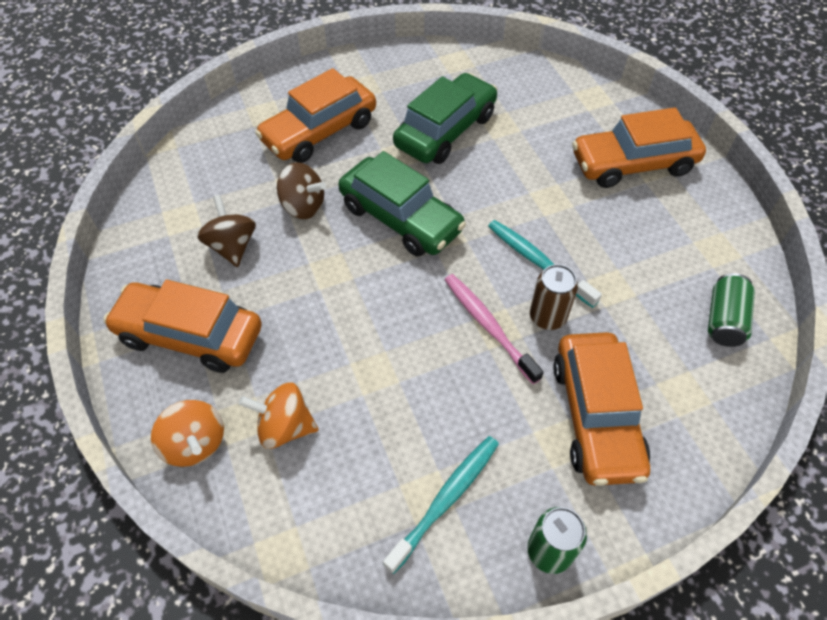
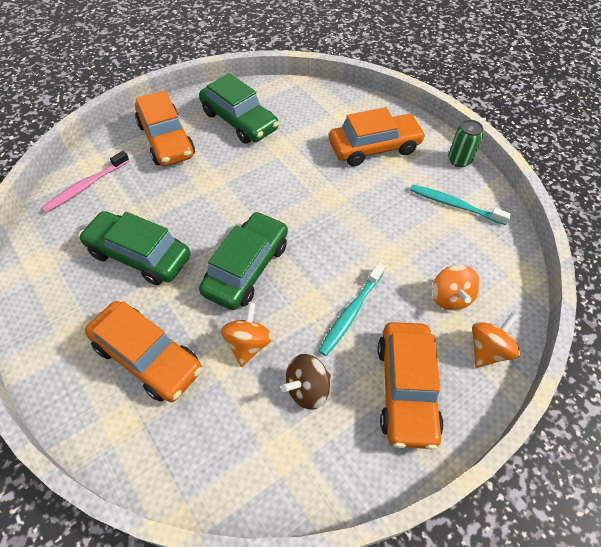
camera: 105 degrees left, 0 degrees up
(303, 206) = (248, 344): brown spinning top -> orange spinning top
(488, 326) = (331, 201): pink toothbrush -> pink toothbrush (86, 186)
(539, 263) = (270, 181): turquoise toothbrush -> turquoise toothbrush (351, 313)
(547, 317) = (313, 173): brown can -> none
(671, 245) = (239, 121): none -> green car
(724, 320) = (291, 100): green can -> none

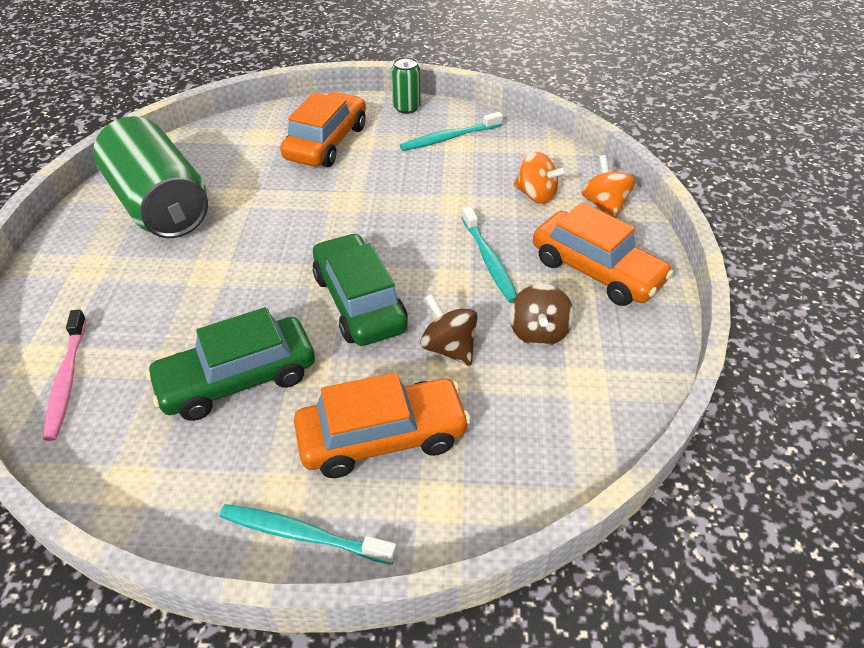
camera: 50 degrees left, 10 degrees down
(54, 366) = (303, 535): none -> turquoise toothbrush
(166, 140) = (100, 274): orange car -> none
(239, 121) = (160, 206): green car -> green can
(248, 344) = (449, 348): orange spinning top -> brown spinning top

